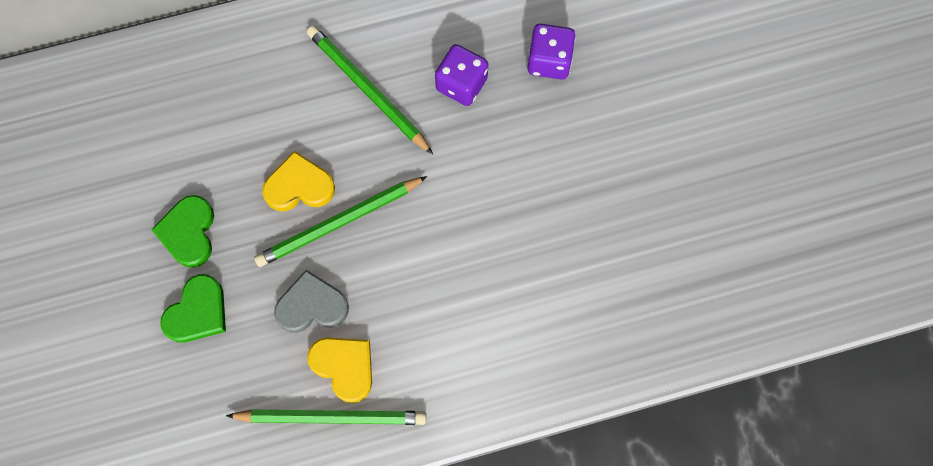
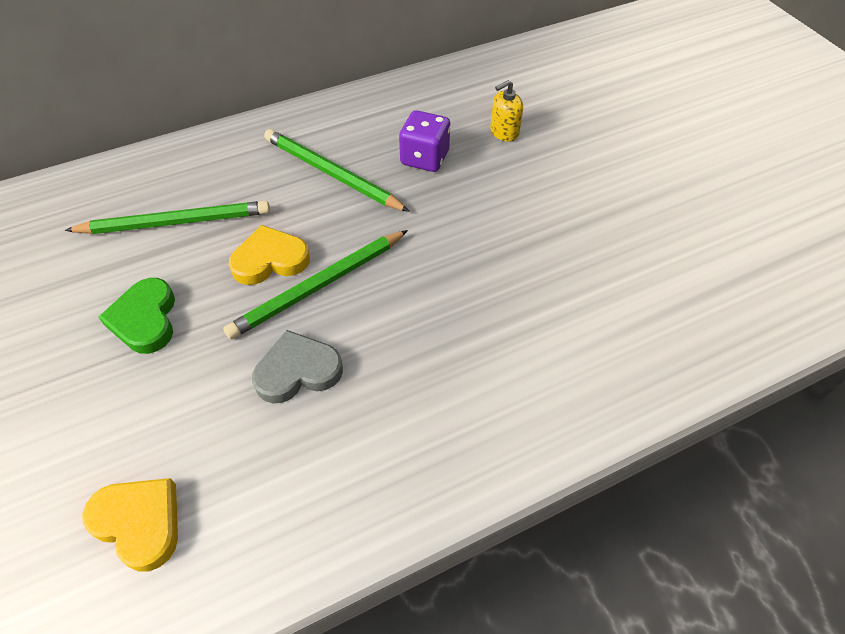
camera: 10 degrees left, 20 degrees down
(198, 312) = (157, 399): green heart -> none
(331, 417) = (339, 493): green pencil -> green pencil (175, 222)
(344, 367) = (347, 431): yellow heart -> yellow heart (139, 523)
(549, 61) = (504, 132): purple dice -> yellow soap dispenser

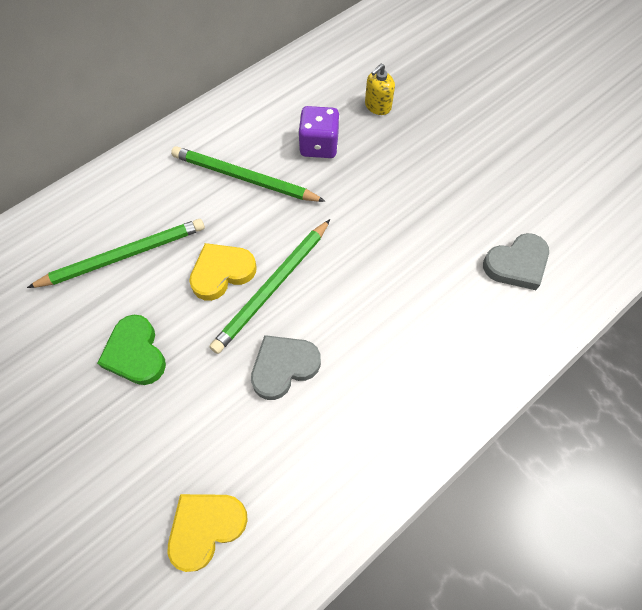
camera: 15 degrees left, 10 degrees up
(139, 523) = (206, 527): yellow heart -> yellow heart turned 60 degrees counterclockwise
(613, 323) = (516, 264): none -> grey heart

